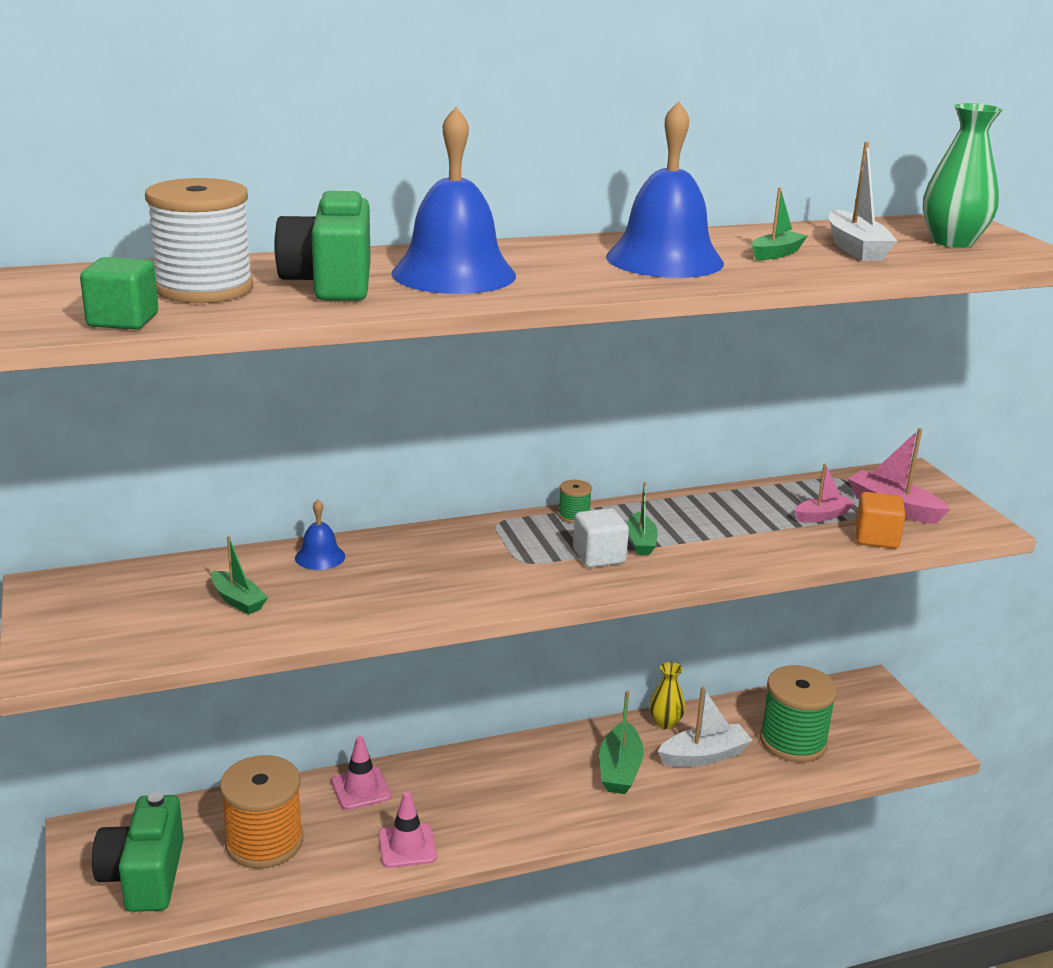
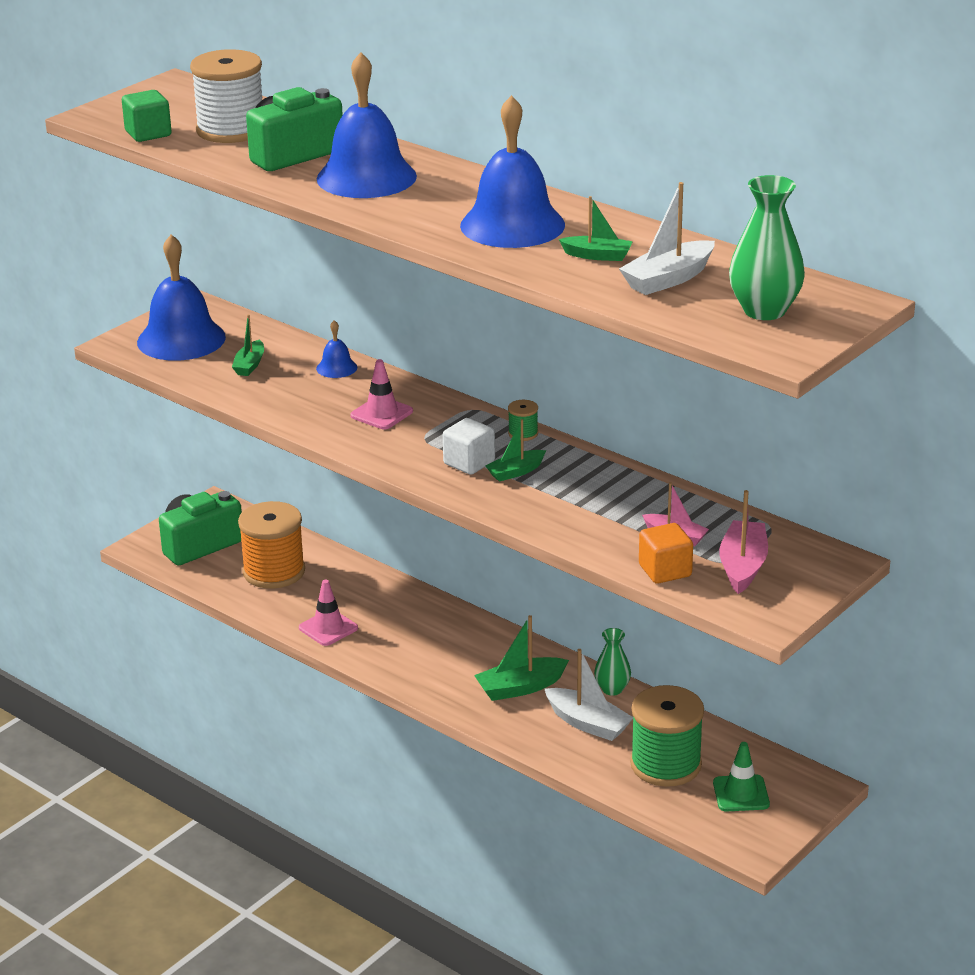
camera: 60 degrees right, 5 degrees up
(109, 621) = (181, 339): none -> blue bell
(361, 789) = (367, 584): pink traffic cone -> pink traffic cone (381, 413)
(665, 722) = (612, 689): yellow vase -> green vase
(857, 723) = (741, 794): none -> green traffic cone

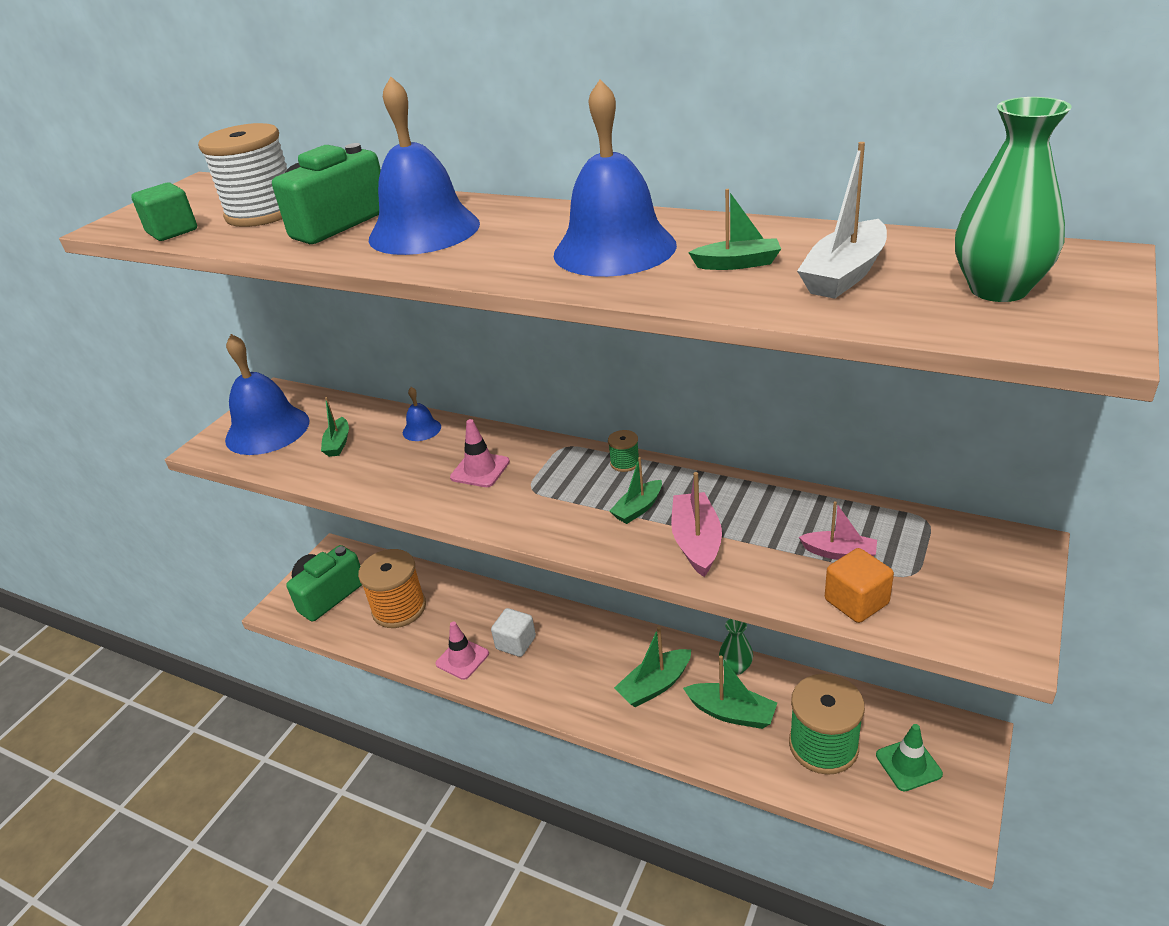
camera: 10 degrees left, 5 degrees up
(469, 463) = (587, 508): white cube -> white cube (516, 643)
(587, 723) = (731, 713): white boat -> green boat
(743, 566) = (932, 576): pink boat -> pink boat (696, 542)

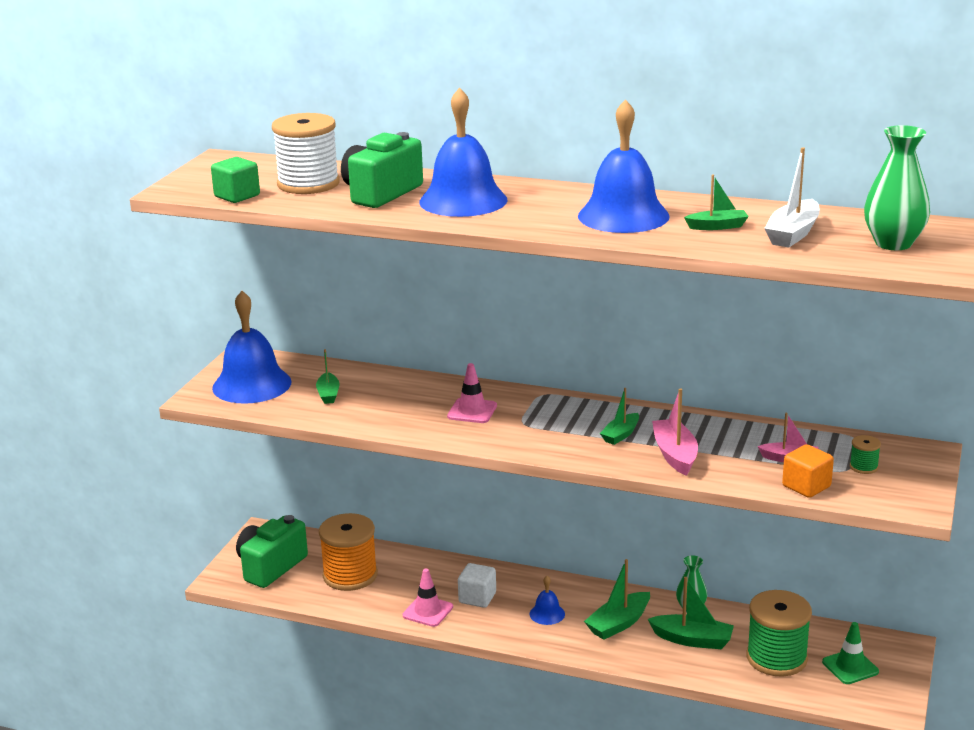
camera: 10 degrees left, 10 degrees down
(421, 429) = (404, 383): blue bell -> blue bell (547, 614)
(625, 463) = (600, 405): green spool -> green spool (863, 467)

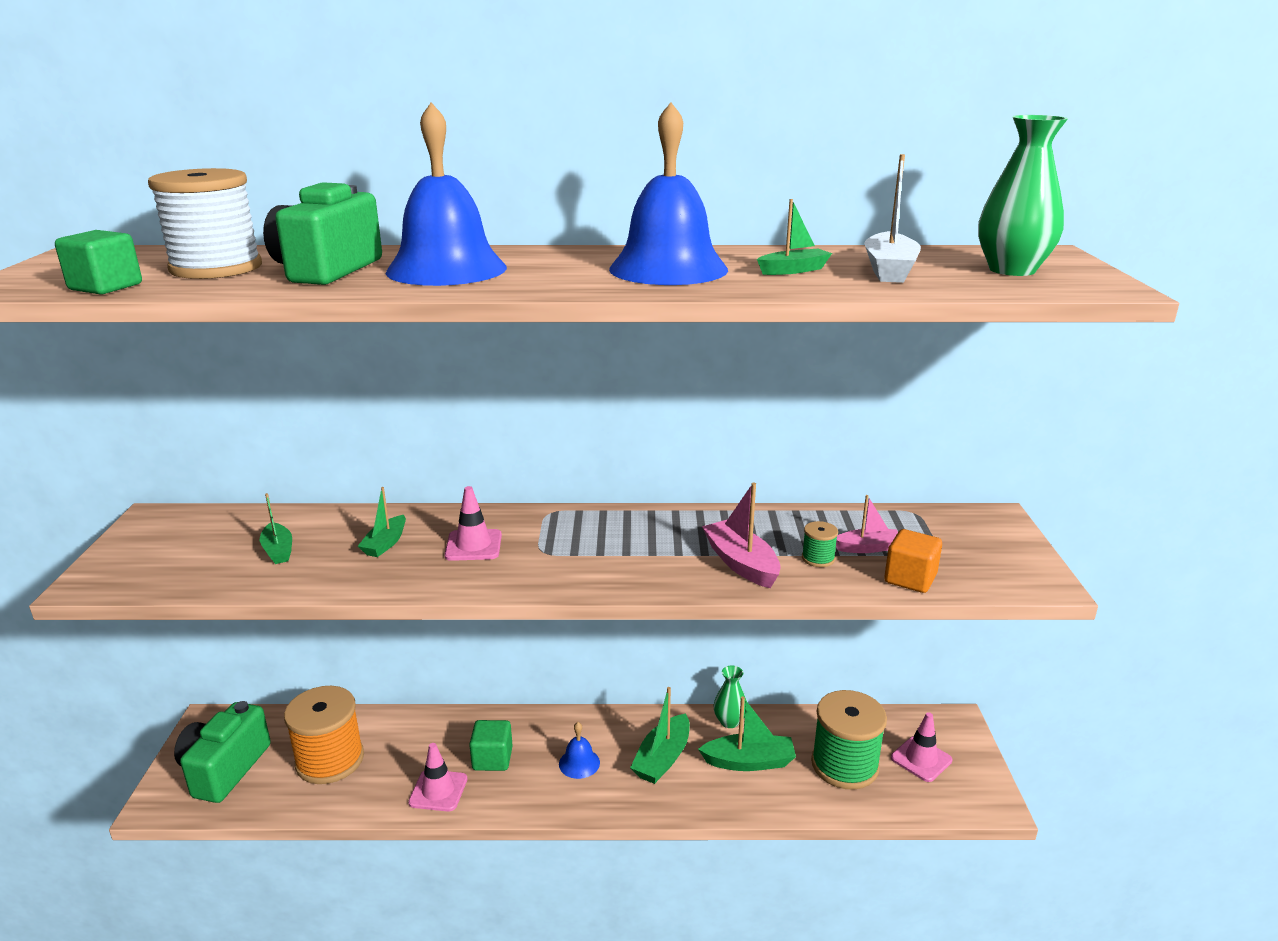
camera: 20 degrees left, 0 degrees up
(252, 384) = (168, 553): blue bell -> none
(477, 598) = (492, 759): white cube -> green cube
(620, 435) = (665, 548): green boat -> green boat (385, 543)
(850, 667) = (921, 759): green traffic cone -> pink traffic cone
(863, 467) = (949, 545): green spool -> green spool (818, 558)

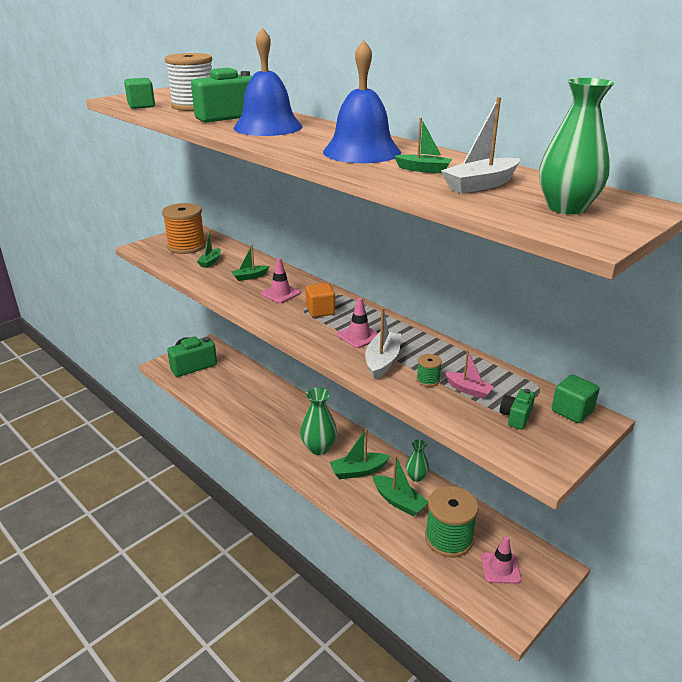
camera: 45 degrees right, 5 degrees up
(330, 760) = (228, 384): orange spool -> orange spool (186, 246)
(438, 791) = (250, 421): pink traffic cone -> pink traffic cone (359, 336)
(492, 759) = (286, 422): green cube -> green cube (572, 411)
(579, 763) = (319, 448): blue bell -> green vase
(741, 563) = (382, 361): pink boat -> white boat
(910, 579) = (460, 417): orange cube -> orange cube (320, 311)
(946, 550) = (516, 417): none -> green camera

